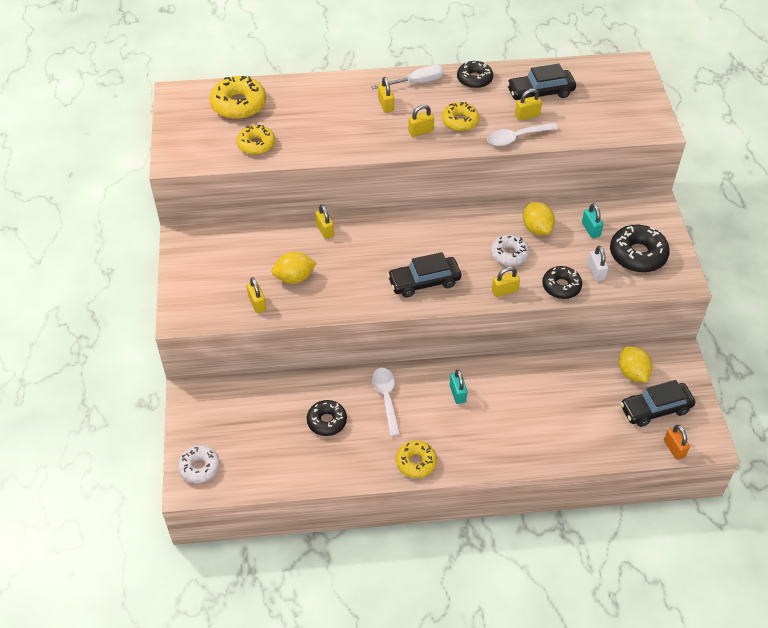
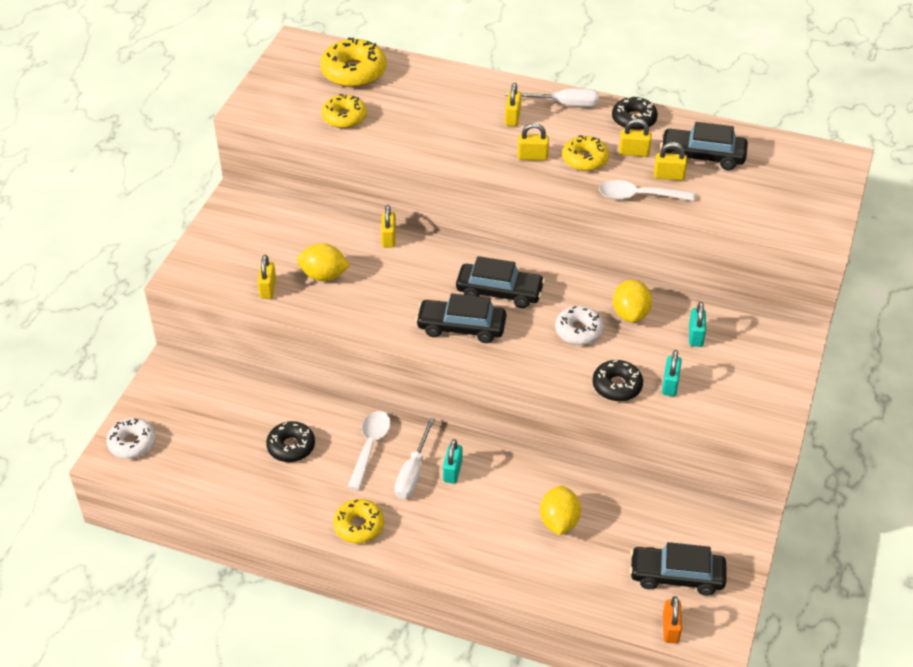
camera: 25 degrees right, 5 degrees down
(430, 406) = (413, 472): none -> white screwdriver
(434, 245) = (499, 292): none -> black car
(504, 291) = (547, 368): yellow padlock -> yellow padlock (634, 152)
(596, 272) = (670, 384): white padlock -> turquoise padlock
(632, 373) = (674, 525): yellow lemon -> yellow lemon (559, 522)
(637, 255) = (735, 383): black donut -> none

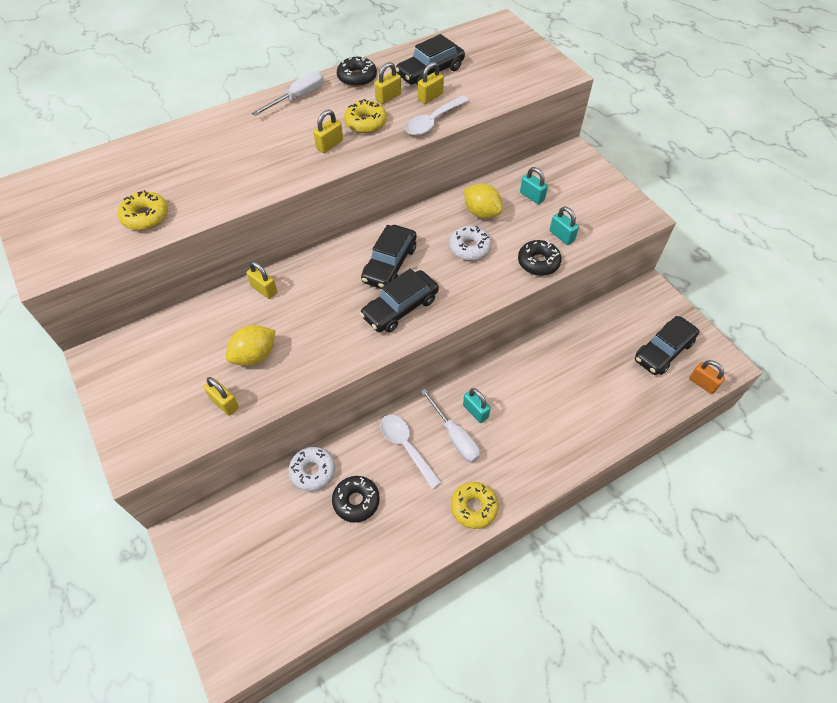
camera: 50 degrees left, 10 degrees up
(132, 443) = (234, 626): white donut -> white donut (313, 471)
(354, 72) = (103, 178): yellow donut -> none
(499, 292) = (389, 264): black car -> black car turned 150 degrees clockwise
(512, 118) = (277, 129): yellow padlock -> none
(559, 522) = (571, 381): yellow lemon -> none

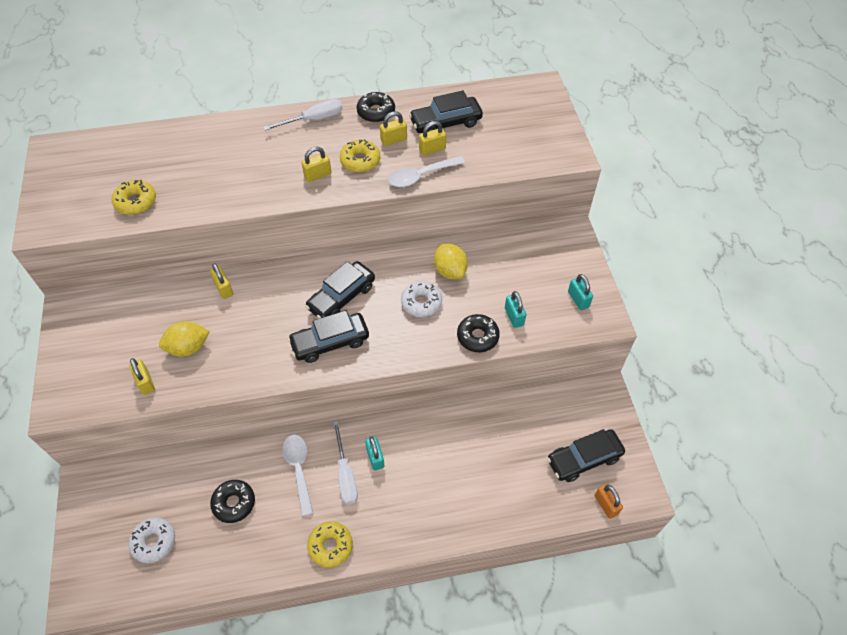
camera: 20 degrees right, 0 degrees up
(313, 471) = (210, 463): white donut -> white donut (154, 542)
(532, 196) = (506, 268): turquoise padlock -> turquoise padlock (578, 299)

